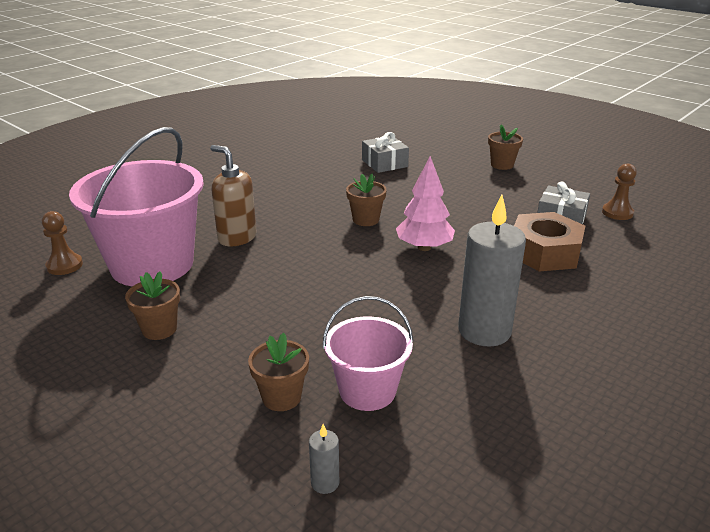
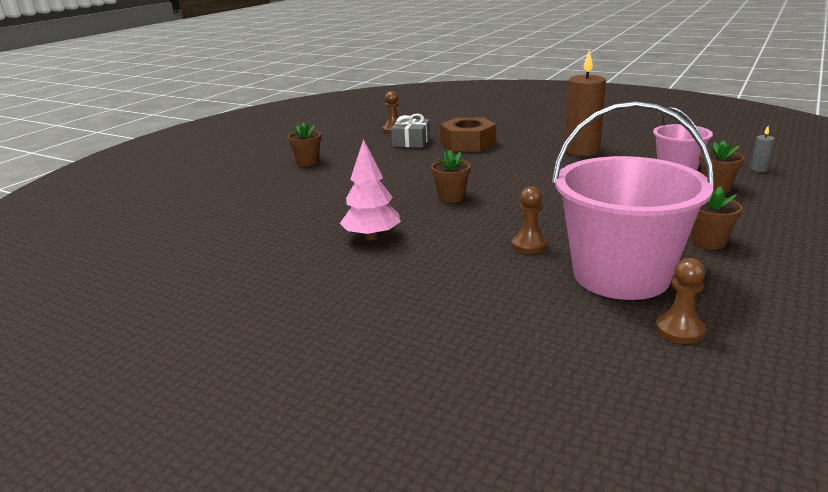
camera: 100 degrees left, 5 degrees down
(237, 238) = (529, 245): brown soap dispenser -> brown pawn
(384, 163) = (310, 206): grey gift -> none
(424, 247) = (487, 173): pink tree -> pink tree (372, 237)
(484, 331) = (582, 151): grey candle -> brown candle

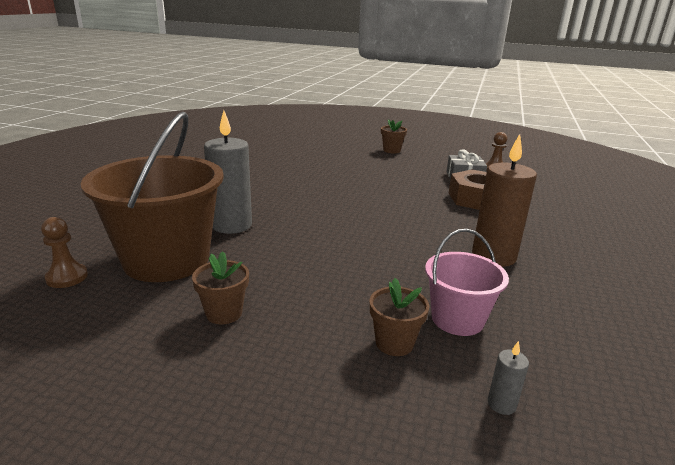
camera: 75 degrees right, 0 degrees up
(372, 237) = (253, 177): pink tree -> none
(451, 197) = (329, 196): brown flower pot -> none
(529, 245) = (231, 225): brown pawn -> grey candle
(621, 275) = (166, 260): pink bucket -> brown bucket

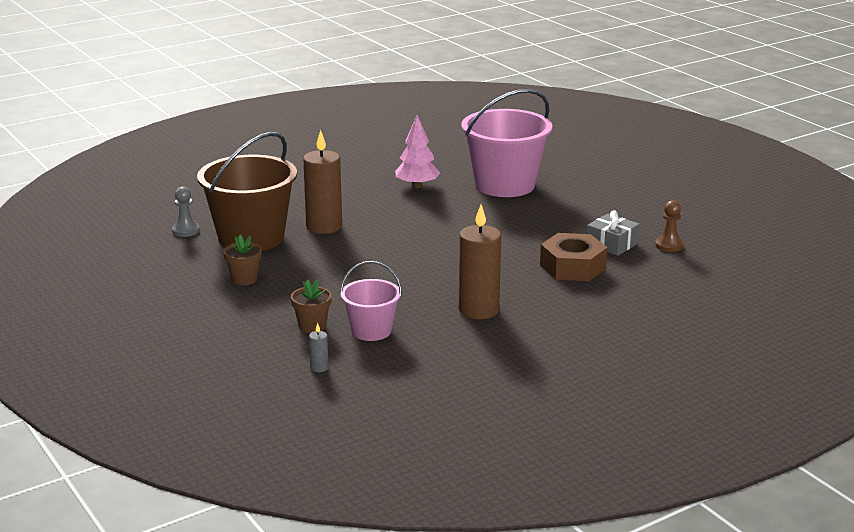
camera: 40 degrees right, 0 degrees up
(67, 277) = (186, 231): brown pawn -> grey pawn
(231, 225) = (324, 227): grey candle -> brown candle
(261, 173) = (417, 186): none -> pink tree
(324, 158) = (505, 185): none -> pink bucket
(392, 150) = (599, 193): brown flower pot -> none

